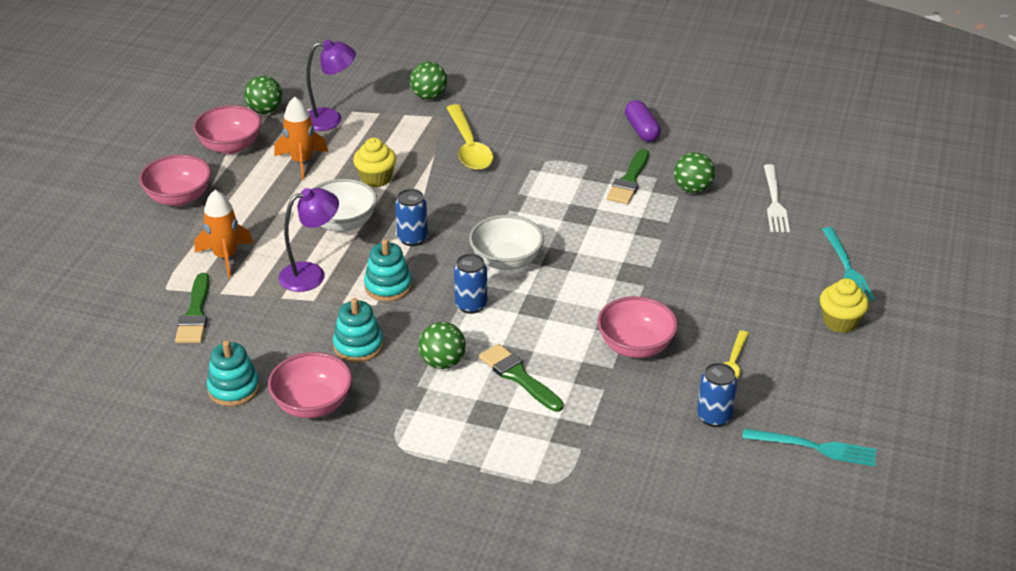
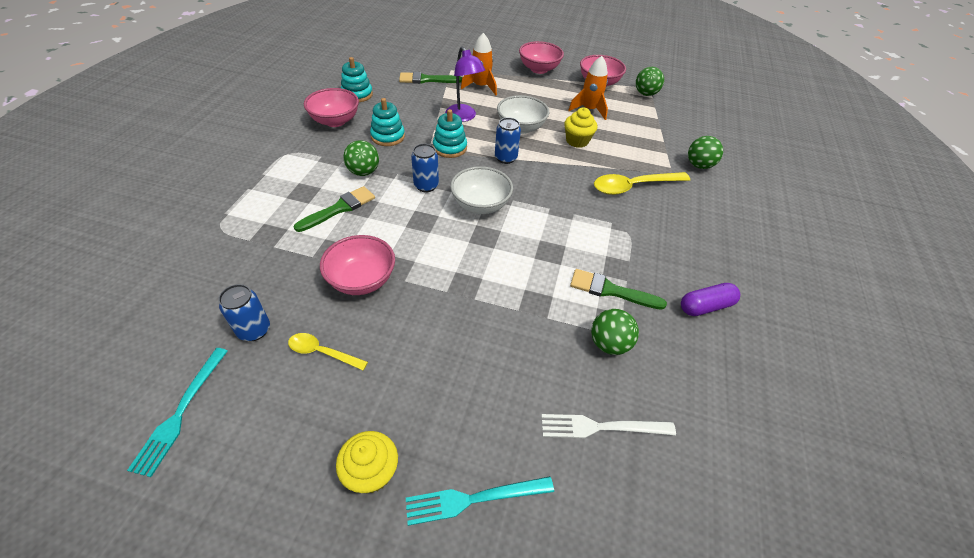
camera: 85 degrees right, 10 degrees up
(330, 119) = (646, 120): purple lamp -> none

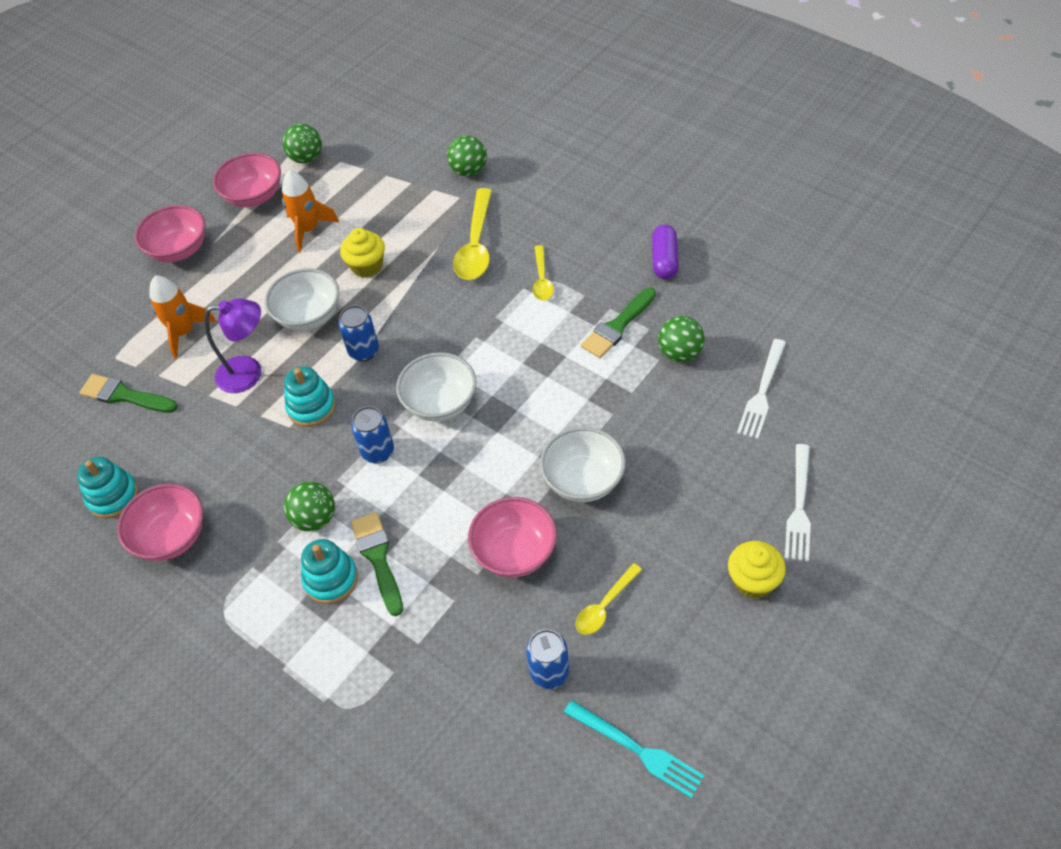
camera: 60 degrees left, 5 degrees up
(388, 136) = (248, 475): turquoise stacking toy -> turquoise stacking toy (331, 579)
(426, 80) = (124, 395): green brush -> green brush turned 90 degrees clockwise
(443, 306) = (583, 480): none -> white bowl
(474, 499) = (799, 506): turquoise fork -> white fork
(626, 231) = (542, 280): none -> yellow spoon

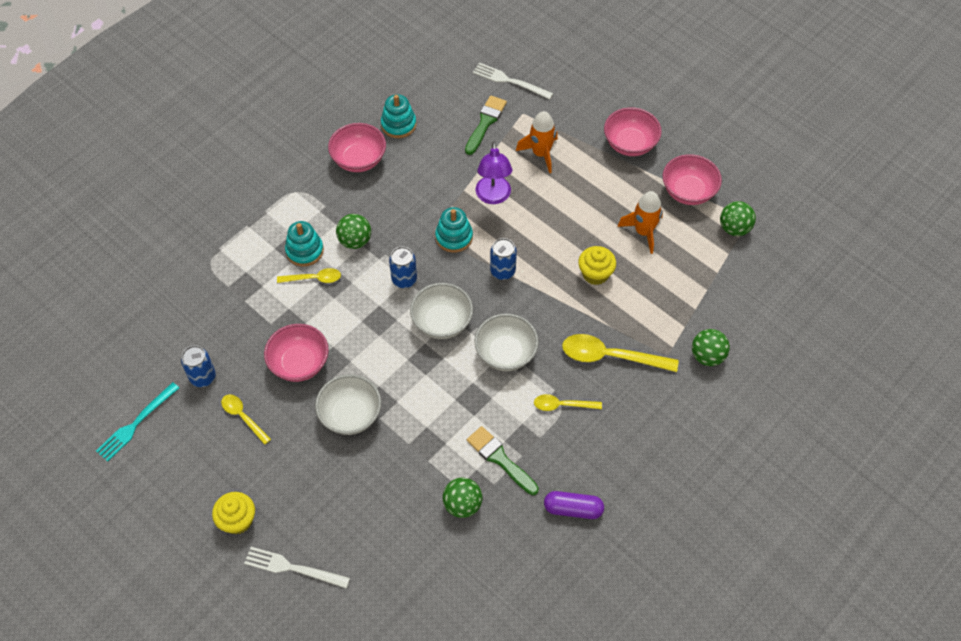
camera: 90 degrees right, 5 degrees up
(309, 316) = (546, 233): white bowl -> white bowl (506, 353)
(378, 558) = (314, 278): green brush -> yellow spoon
(762, 392) = (409, 563): white fork -> white fork (509, 81)

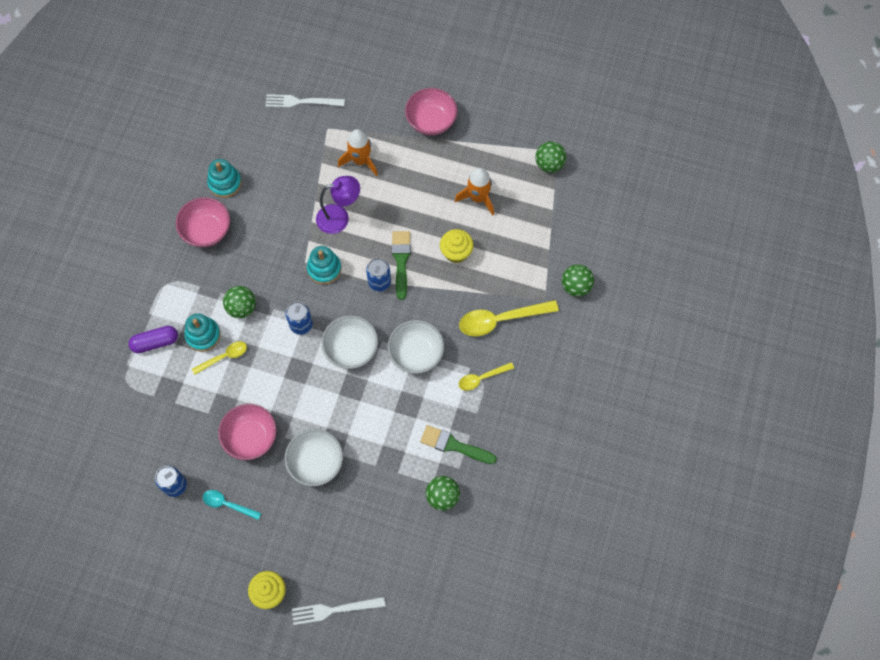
camera: 25 degrees left, 10 degrees up
(136, 423) = (140, 551): turquoise fork -> none
(243, 416) = (227, 504): yellow spoon -> turquoise spoon
(485, 122) = (299, 150): green brush -> green brush (401, 260)
(493, 197) = (339, 217): purple lamp -> purple lamp turned 75 degrees counterclockwise
(573, 509) = (529, 460): purple capsule -> purple capsule (155, 342)
(688, 191) = (498, 146): pink bowl -> none

